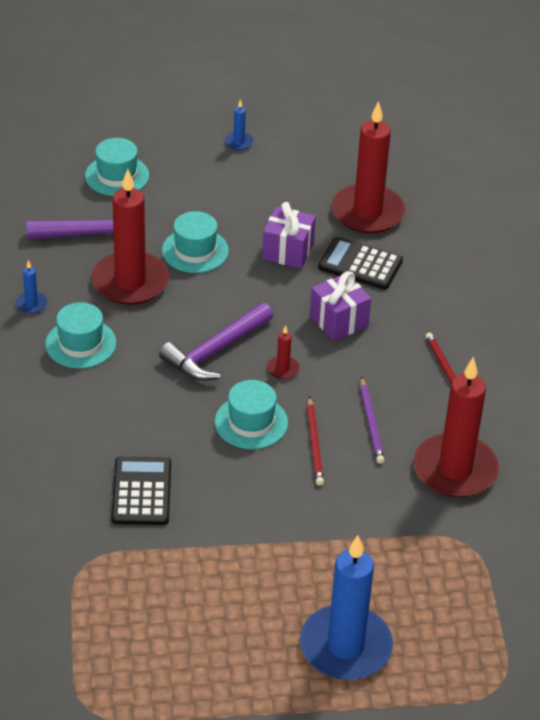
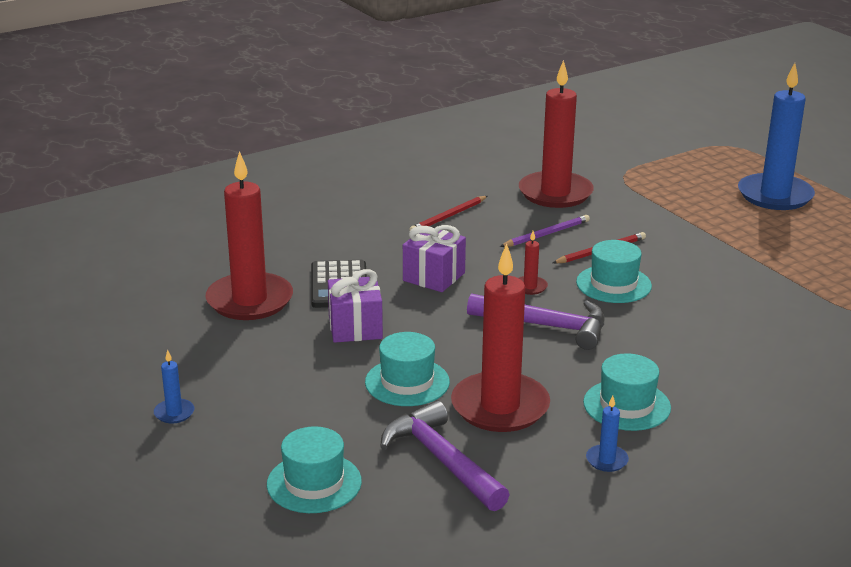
camera: 115 degrees left, 15 degrees down
(141, 492) = (760, 311): black calculator -> none

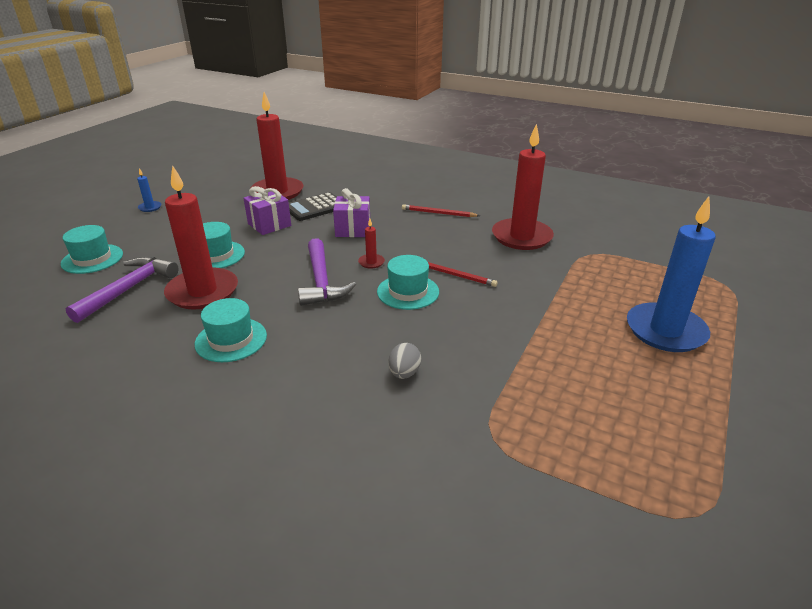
camera: 60 degrees right, 5 degrees up
(546, 234) = (454, 249): purple pencil -> none
(607, 460) = (150, 349): blue candle -> none
(755, 325) = (404, 373): none -> grey egg

